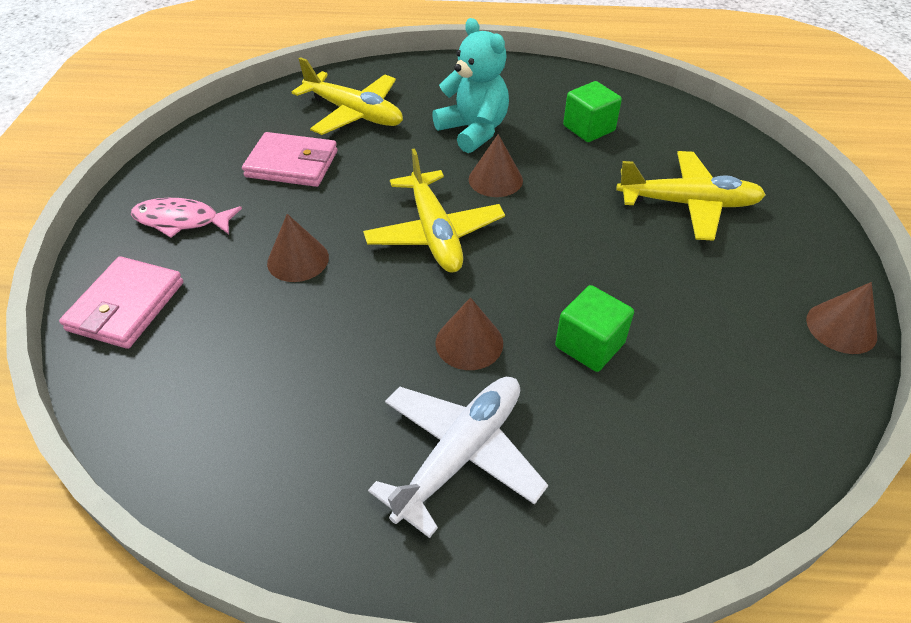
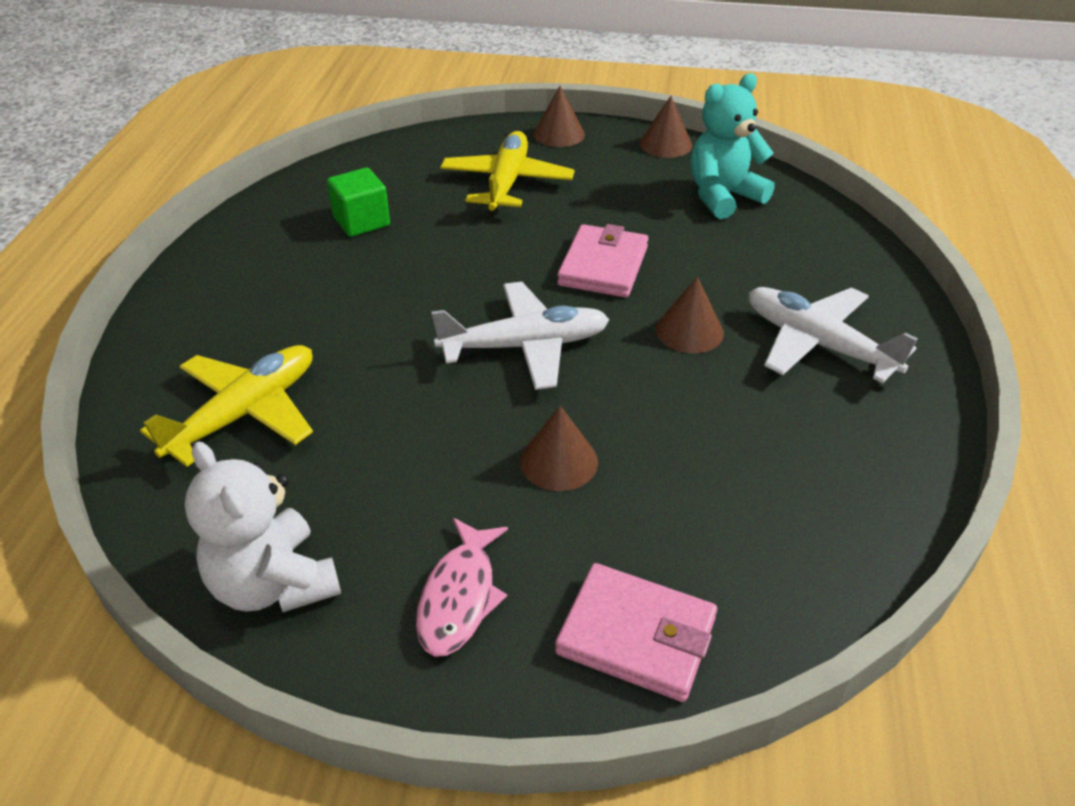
camera: 85 degrees left, 5 degrees down
(210, 148) = (274, 584): none -> white teddy bear
(292, 164) = (352, 477): pink wallet -> pink wallet (603, 266)
(434, 233) = (525, 346): yellow plane -> white plane
(473, 131) = (334, 305): turquoise teddy bear -> turquoise teddy bear (723, 196)
(495, 179) = (438, 295): brown cone -> brown cone (559, 134)
(589, 345) = (689, 261): green cube -> none

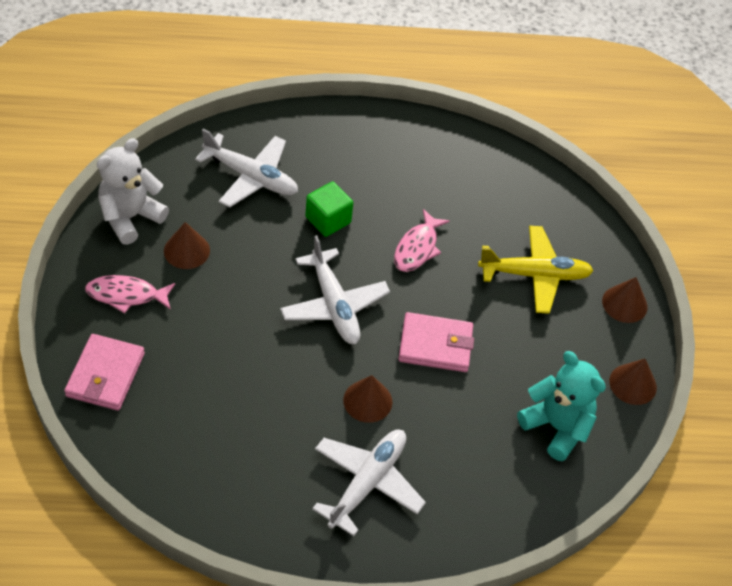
camera: 75 degrees right, 10 degrees up
(245, 413) = (251, 177): yellow plane -> white plane
(361, 221) = (457, 194): green cube -> green cube (328, 220)
(441, 263) = (417, 248): none -> pink fish
(559, 461) = (229, 331): brown cone -> brown cone (186, 250)

